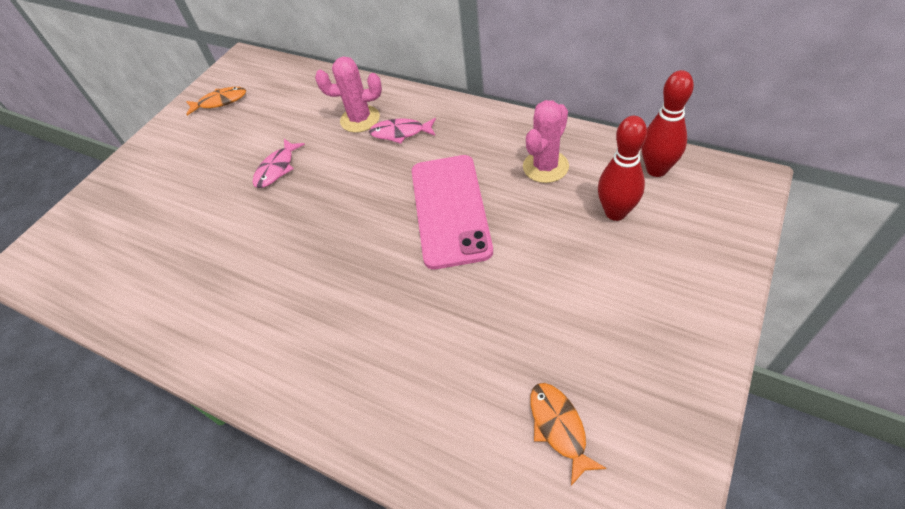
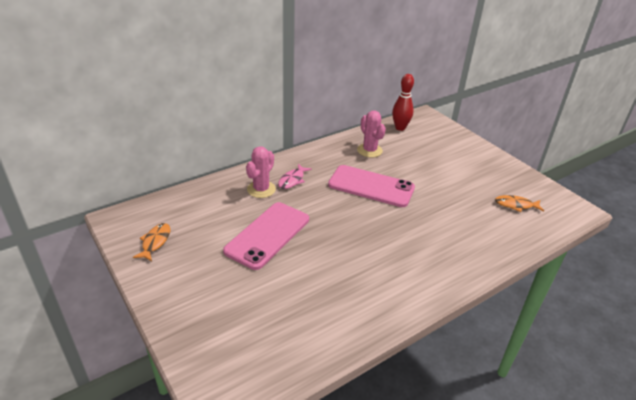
camera: 70 degrees left, 15 degrees down
(277, 168) = (268, 235): pink fish -> pink phone
(615, 212) = (415, 147): red bowling pin -> none

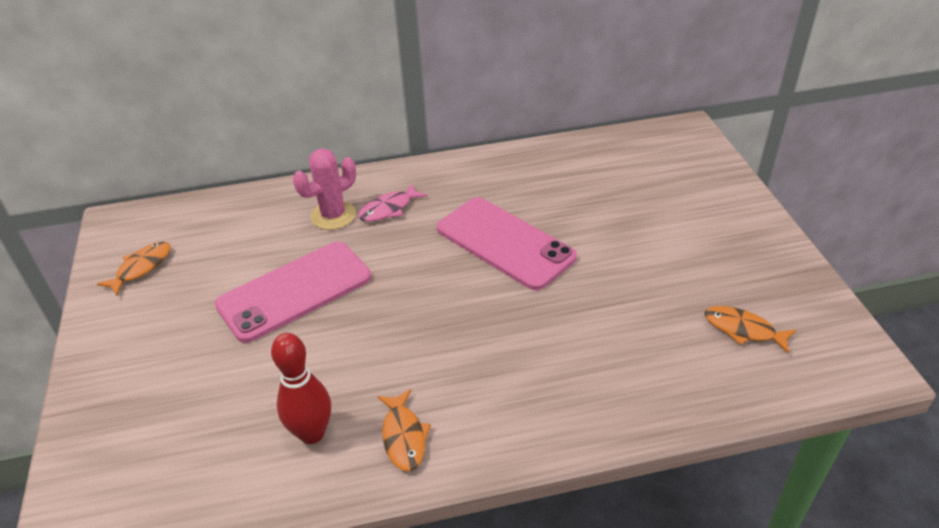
camera: 25 degrees right, 5 degrees up
(369, 150) = (544, 179): pink cactus -> none
(386, 296) = (404, 436): none -> orange fish
(400, 128) = (625, 147): red bowling pin -> red bowling pin (312, 433)

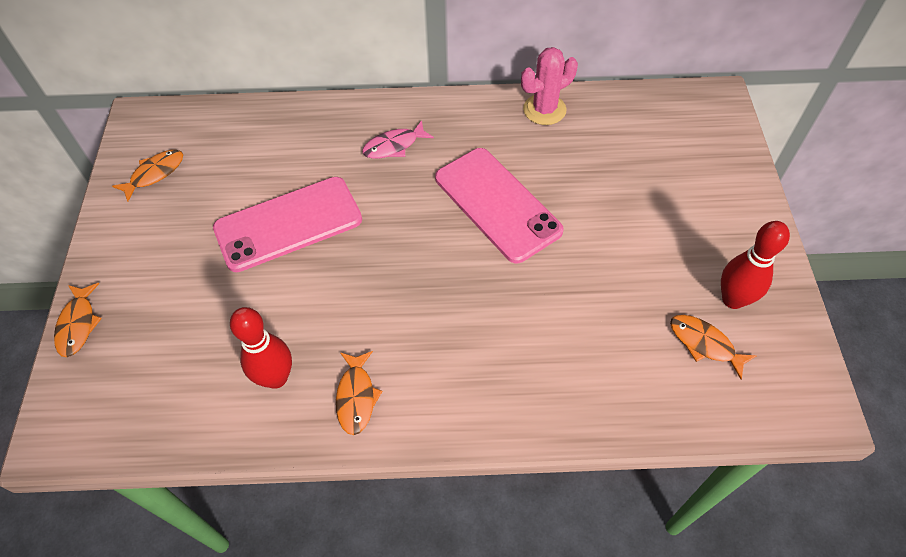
camera: 10 degrees right, 15 degrees up
(78, 419) = (78, 324): none -> orange fish
(333, 215) = (340, 145): pink cactus -> pink cactus (544, 110)
(757, 288) = (733, 299): none -> red bowling pin

